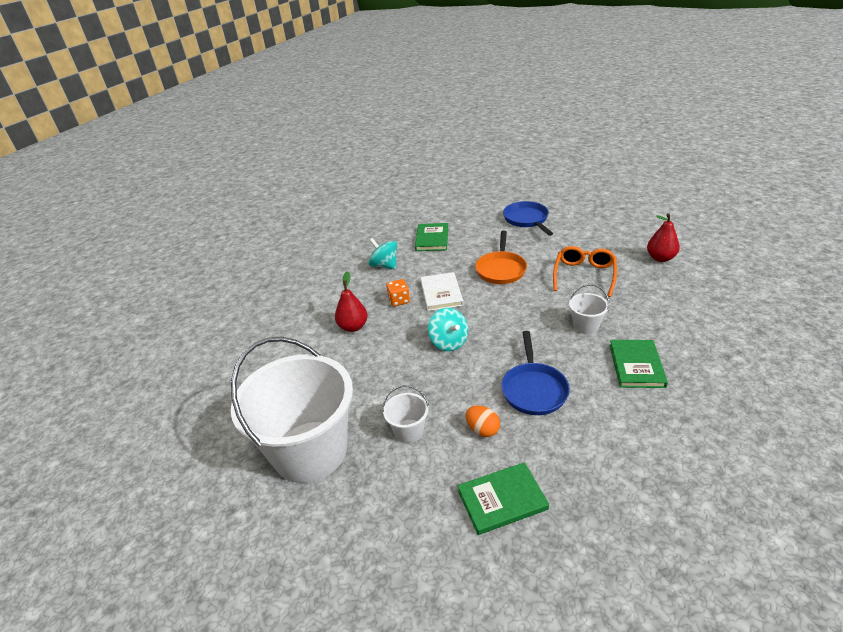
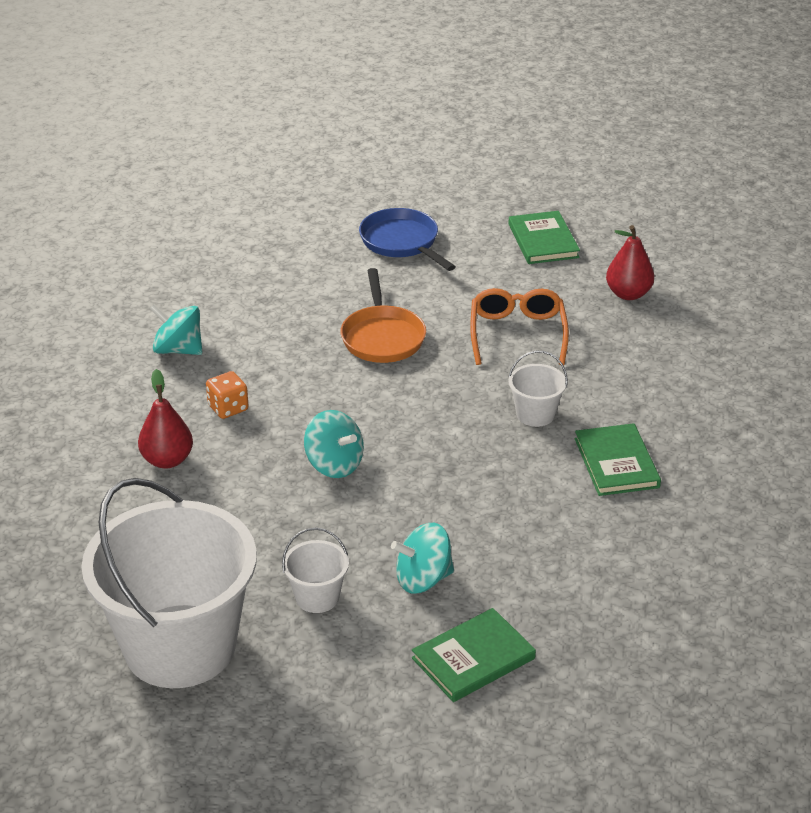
camera: 20 degrees left, 0 degrees up
(432, 239) = (246, 292): green book -> green book (543, 241)
(441, 293) = (296, 388): white book -> none
(482, 430) = (423, 579): orange egg -> turquoise spinning top
(534, 389) = (481, 515): blue pan -> none

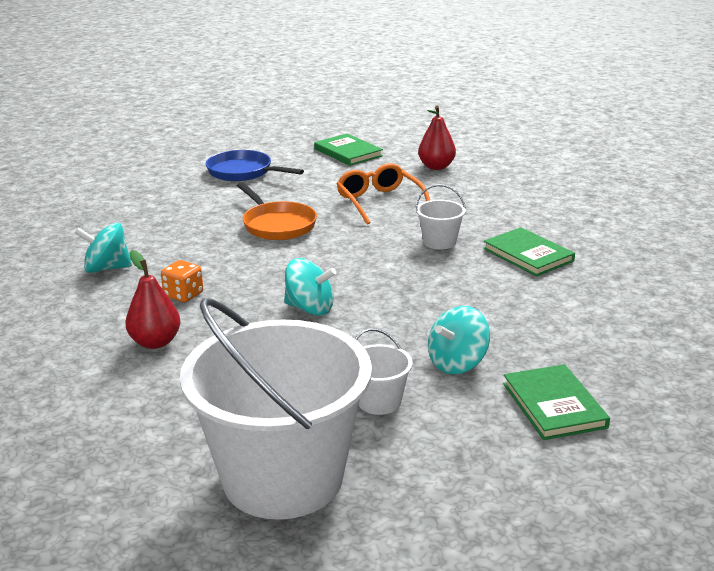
camera: 25 degrees left, 10 degrees down
(473, 658) = (554, 405): green book -> green book turned 45 degrees counterclockwise

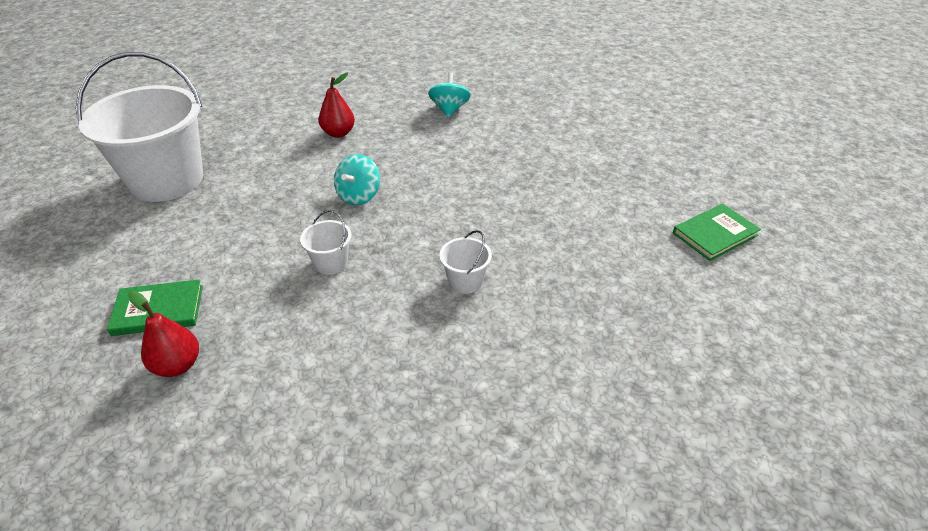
camera: 95 degrees right, 15 degrees up
(183, 295) = (400, 141): orange dice -> none
(243, 172) = (642, 164): blue pan -> none
(277, 225) = (516, 182): orange pan -> none
(379, 401) = (218, 221): white bucket -> white bucket (331, 263)
(380, 202) = (568, 248): orange glasses -> none
(436, 167) = (681, 304): red pear -> red pear (177, 365)
(457, 363) = (244, 265): turquoise spinning top -> none
(528, 255) = (421, 346): green book -> none

